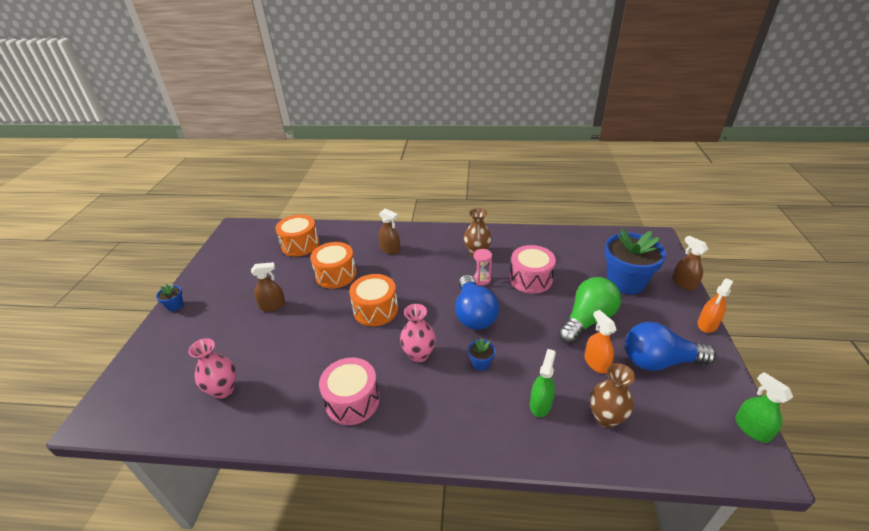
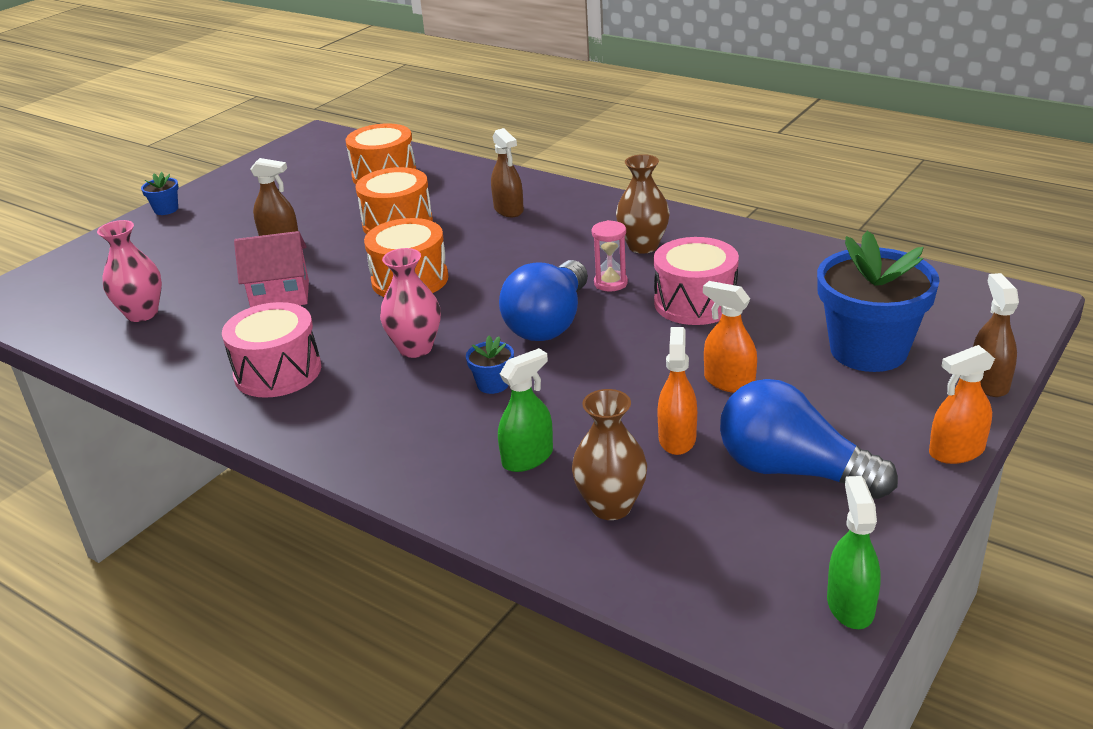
camera: 30 degrees right, 5 degrees down
(307, 345) = (280, 296): none -> pink house
(587, 320) = (729, 382): green light bulb -> orange spray bottle

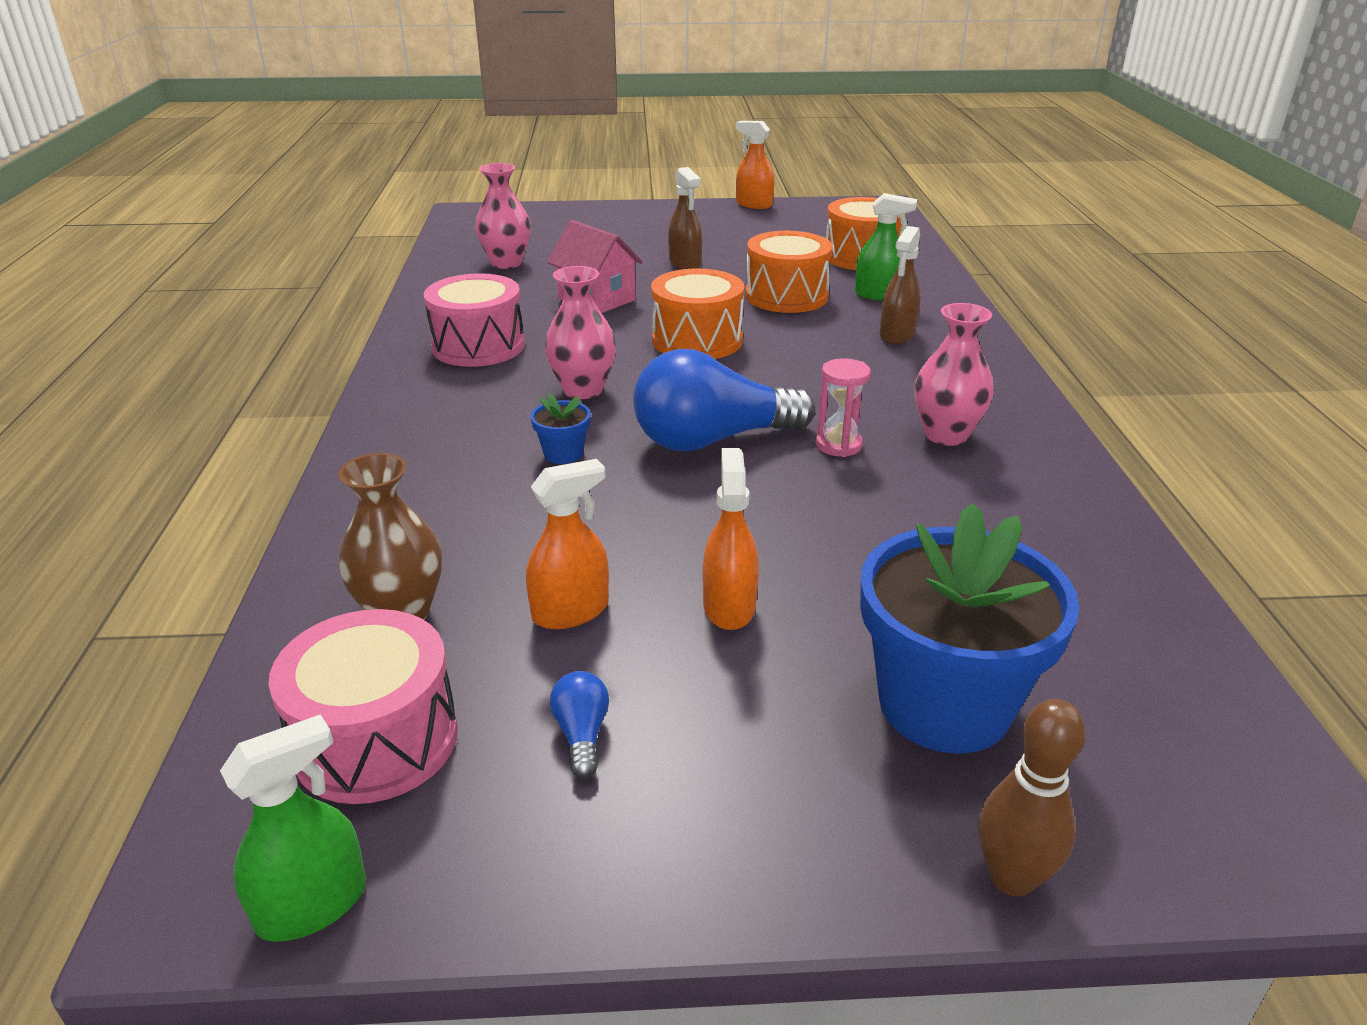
camera: 50 degrees right, 0 degrees up
(166, 209) = (668, 208): blue flower pot -> none
(527, 458) = (450, 525): green spray bottle -> green spray bottle (878, 294)
(643, 246) = (946, 435): brown vase -> pink vase
(695, 303) = (873, 516): pink drum -> pink drum (376, 740)
(793, 470) = (582, 735): blue light bulb -> blue light bulb, size x0.41
(956, 451) = (775, 901): orange spray bottle -> orange spray bottle (754, 204)
(988, 382) = (1012, 878): brown spray bottle -> brown bowling pin

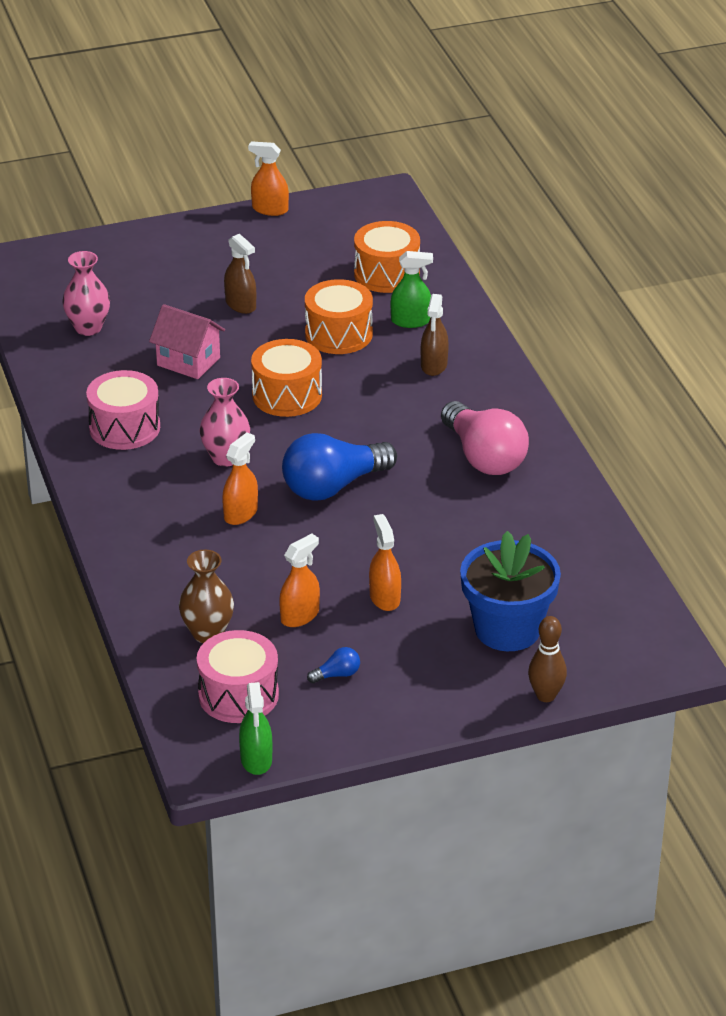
camera: 15 degrees left, 5 degrees up
(312, 905) = (256, 759): green spray bottle -> green spray bottle turned 135 degrees clockwise
(563, 453) = (240, 513): blue flower pot -> orange spray bottle
(582, 735) = (337, 675): blue light bulb -> blue light bulb turned 90 degrees clockwise
(838, 445) = (416, 477): pink hourglass -> none
(946, 435) = (484, 457): pink vase -> pink light bulb

